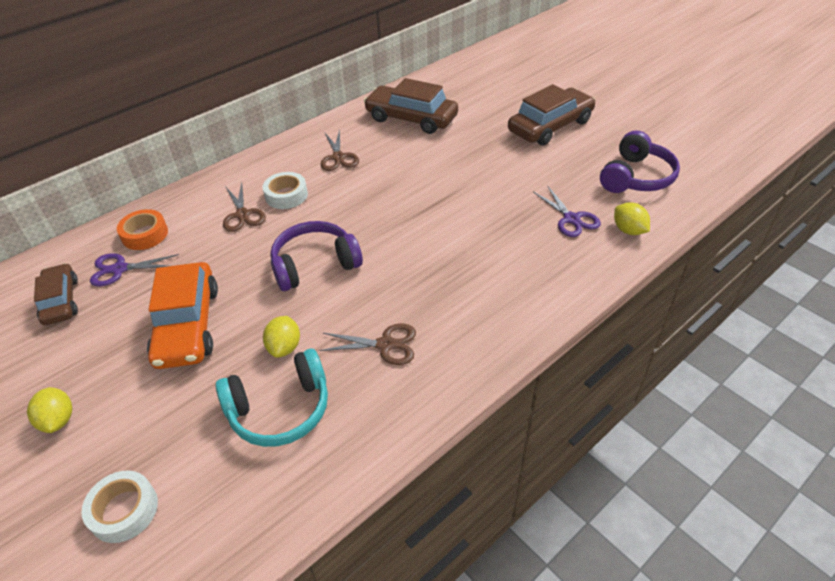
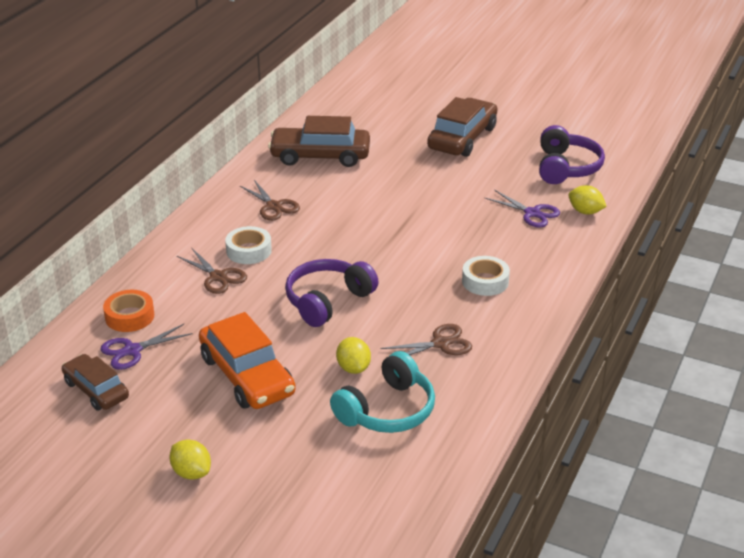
camera: 25 degrees left, 10 degrees down
(124, 510) = (313, 509): white tape -> white tape (485, 281)

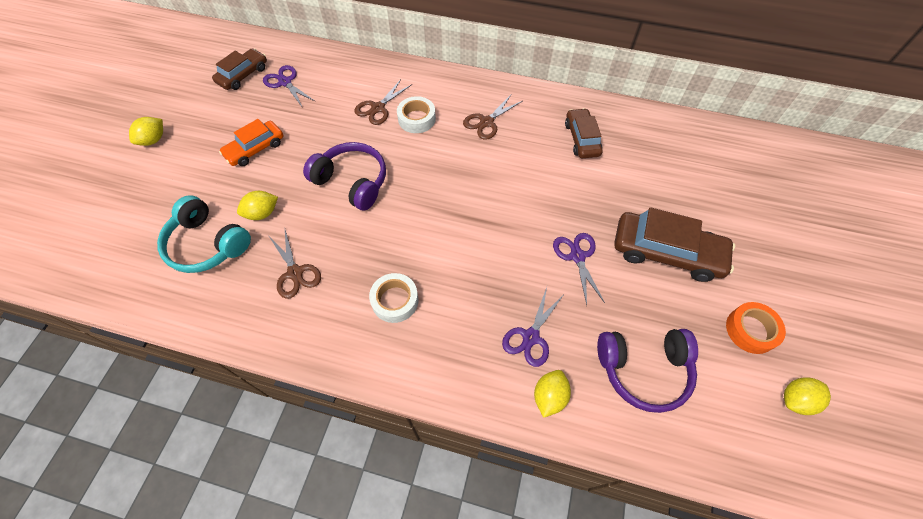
camera: 80 degrees right, 25 degrees up
(129, 316) = (324, 72): orange tape -> orange tape (750, 330)
(247, 375) = (255, 149): orange car -> orange car, size x0.62
(320, 156) = (581, 139): brown car -> brown car, size x0.62
(457, 179) = (577, 256): none -> purple scissors
(593, 115) = (796, 400): none -> yellow lemon

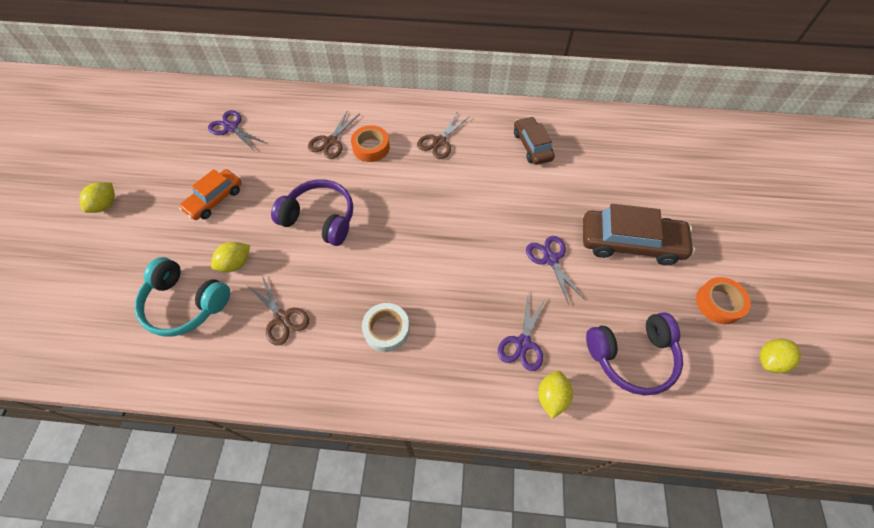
camera: 10 degrees left, 0 degrees up
(243, 75) = (186, 126): brown car -> none
(416, 119) = (371, 147): white tape -> orange tape

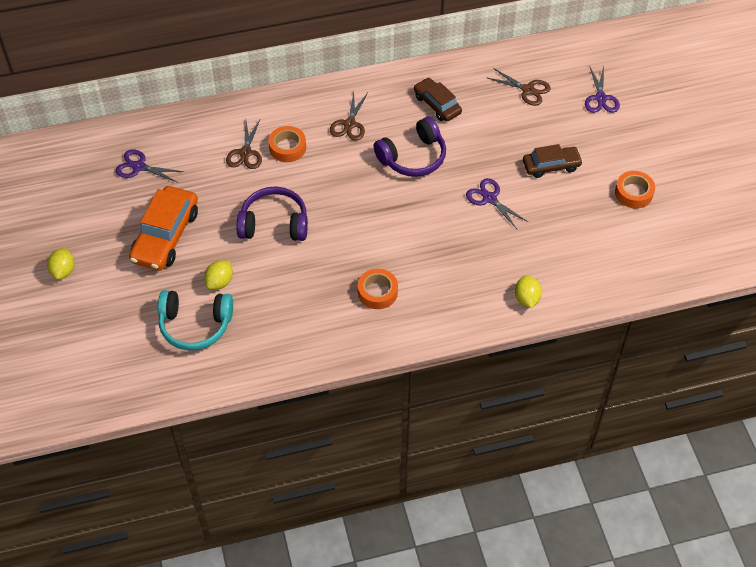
camera: 20 degrees left, 5 degrees down
(214, 199) = (165, 236): orange car -> orange car, size x1.60
(282, 318) = (285, 310): brown scissors -> brown scissors (527, 90)
(386, 330) = (377, 292): white tape -> orange tape
(523, 343) = (491, 268): purple scissors -> purple scissors (600, 98)
(630, 243) = (551, 166): brown car -> brown car, size x0.62
(632, 356) = (578, 252): purple headphones -> purple headphones (413, 157)
(770, 360) = (680, 223): yellow lemon -> none

